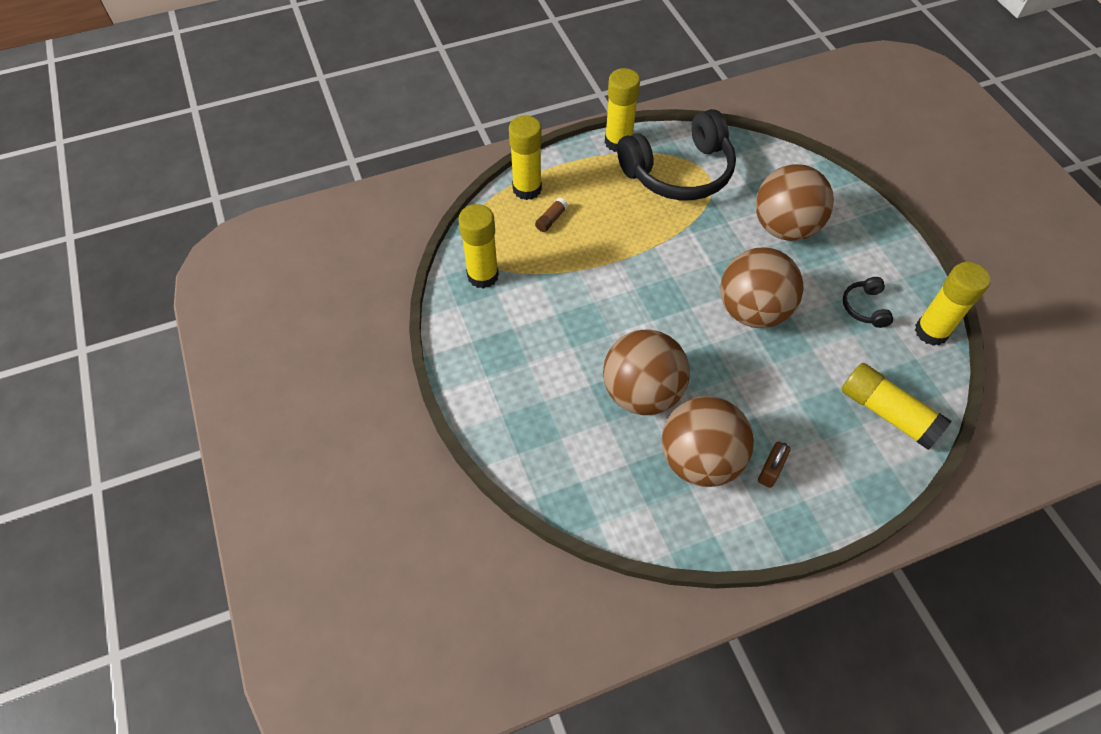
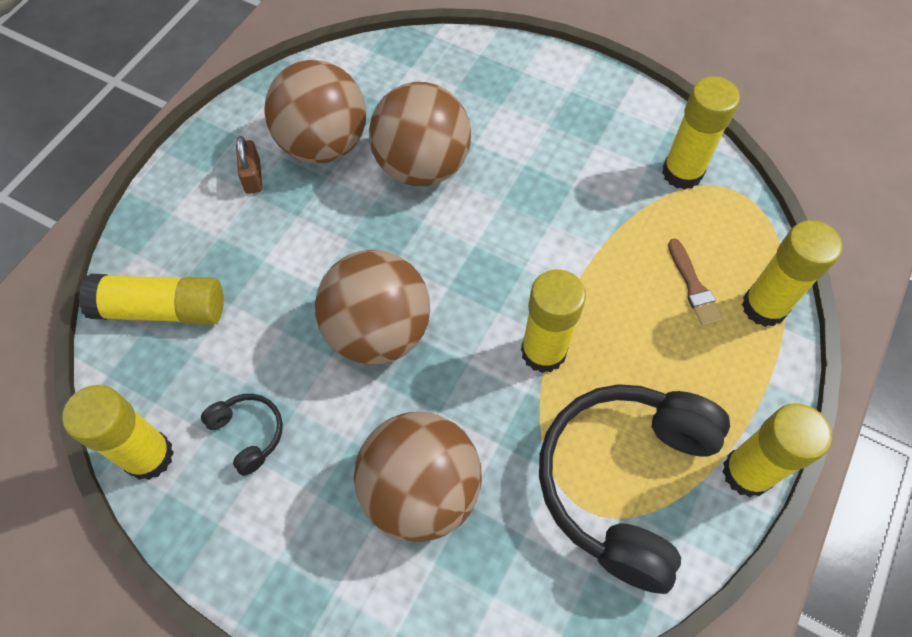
camera: 140 degrees right, 5 degrees up
(551, 219) = (693, 286): brown glue stick -> brown brush
(666, 243) = (543, 352): none -> yellow glue stick

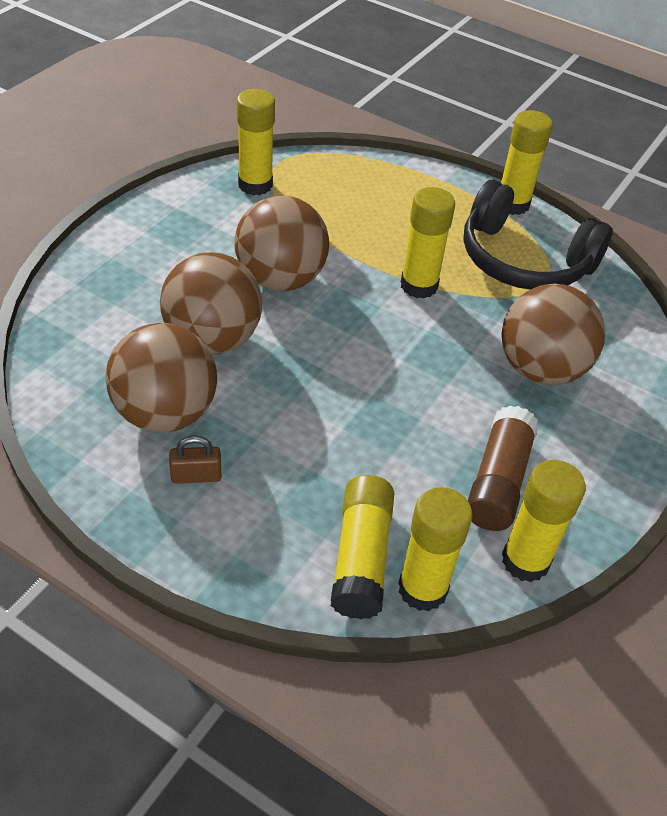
camera: 90 degrees left, 15 degrees down
(248, 433) = (498, 481): black headphones -> brown glue stick
(378, 331) = (396, 384): brown ball -> brown ball (280, 279)
(693, 286) = (364, 199): brown brush -> none
(764, 307) = (385, 170): yellow glue stick -> yellow glue stick (422, 589)

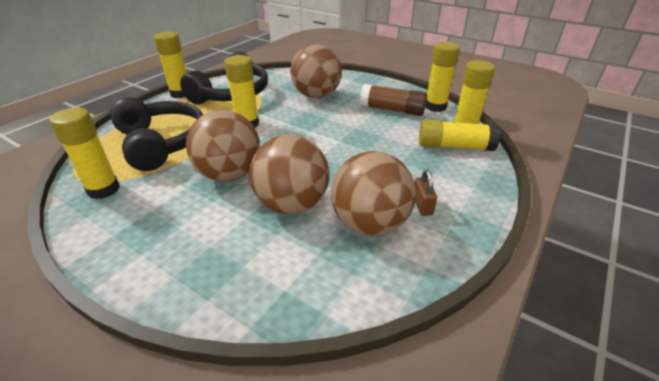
camera: 85 degrees left, 10 degrees down
(358, 210) = (162, 143): none -> black headphones

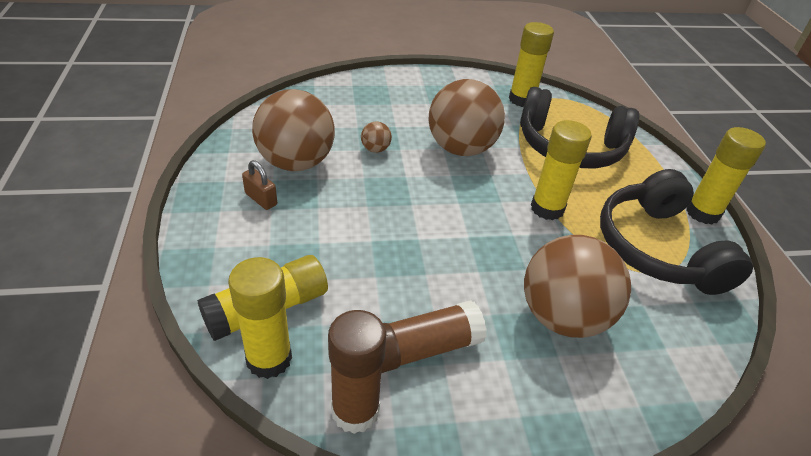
camera: 135 degrees right, 5 degrees up
(292, 204) = (375, 149): brown ball -> brown ball, size x0.41
(435, 107) = (355, 411): yellow glue stick -> brown glue stick

